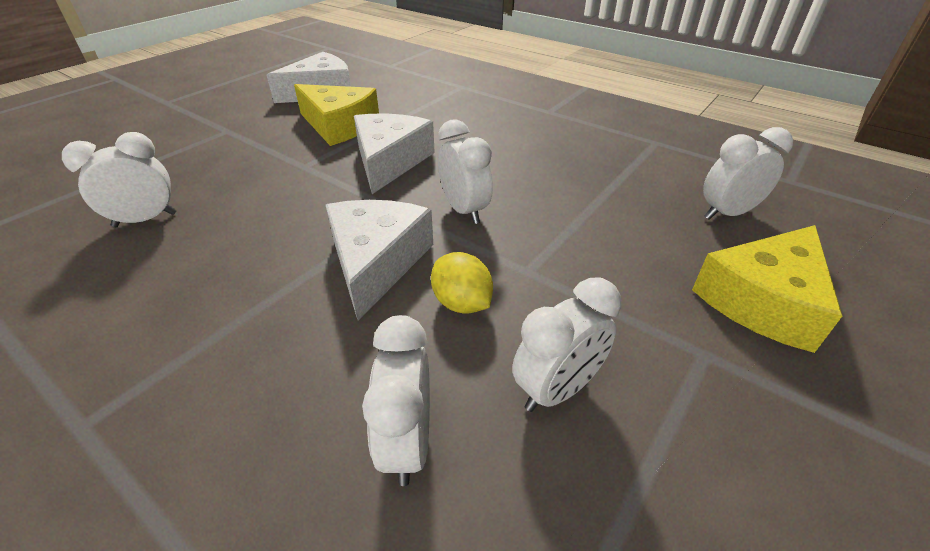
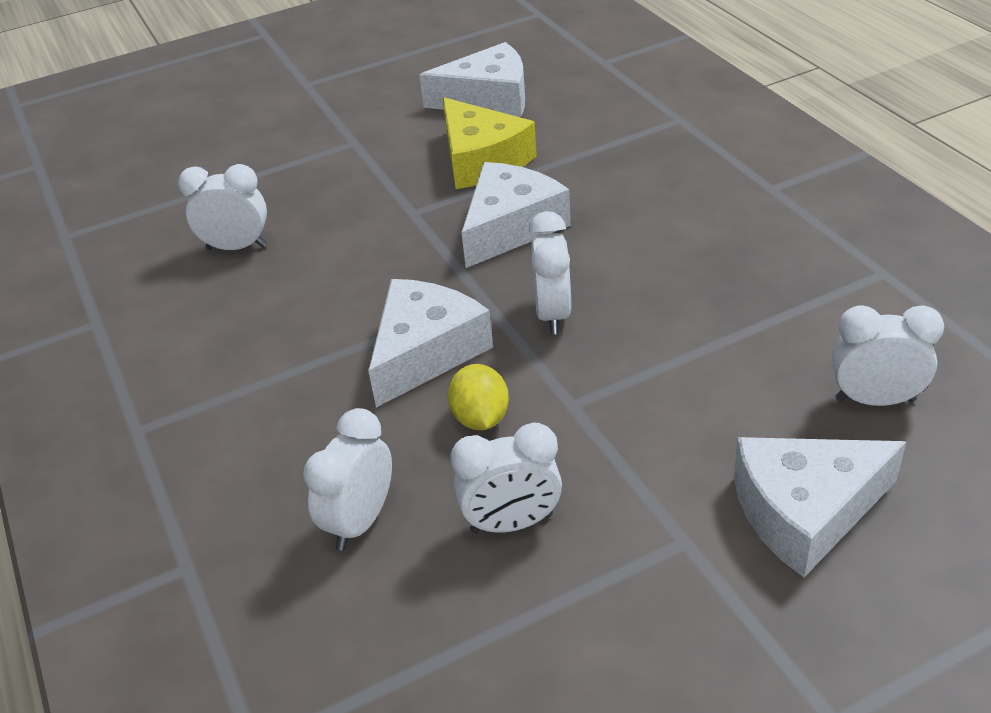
camera: 30 degrees right, 0 degrees up
(763, 301) = (805, 511): yellow cheese -> white cheese

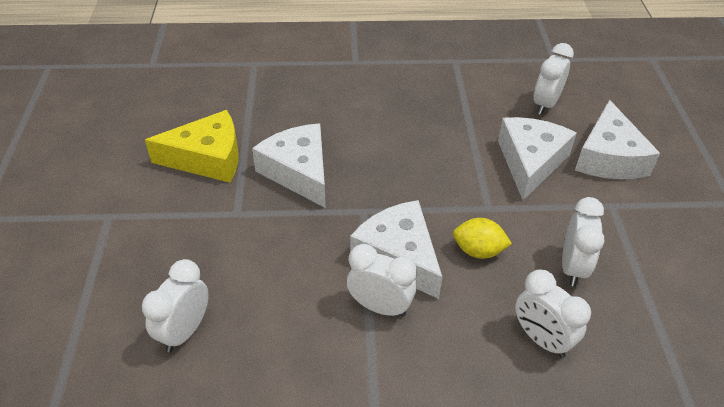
camera: 70 degrees left, 5 degrees up
(488, 98) = (133, 128): white cheese -> white cheese (530, 162)
(553, 314) = (403, 186): white clock -> white clock (380, 307)

